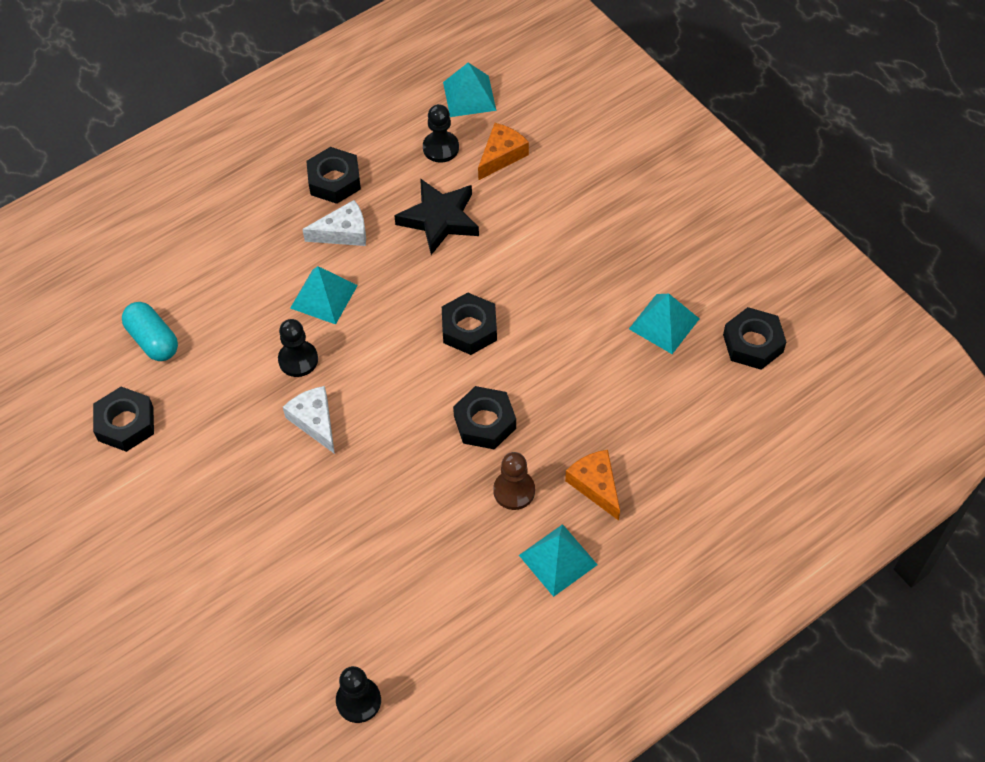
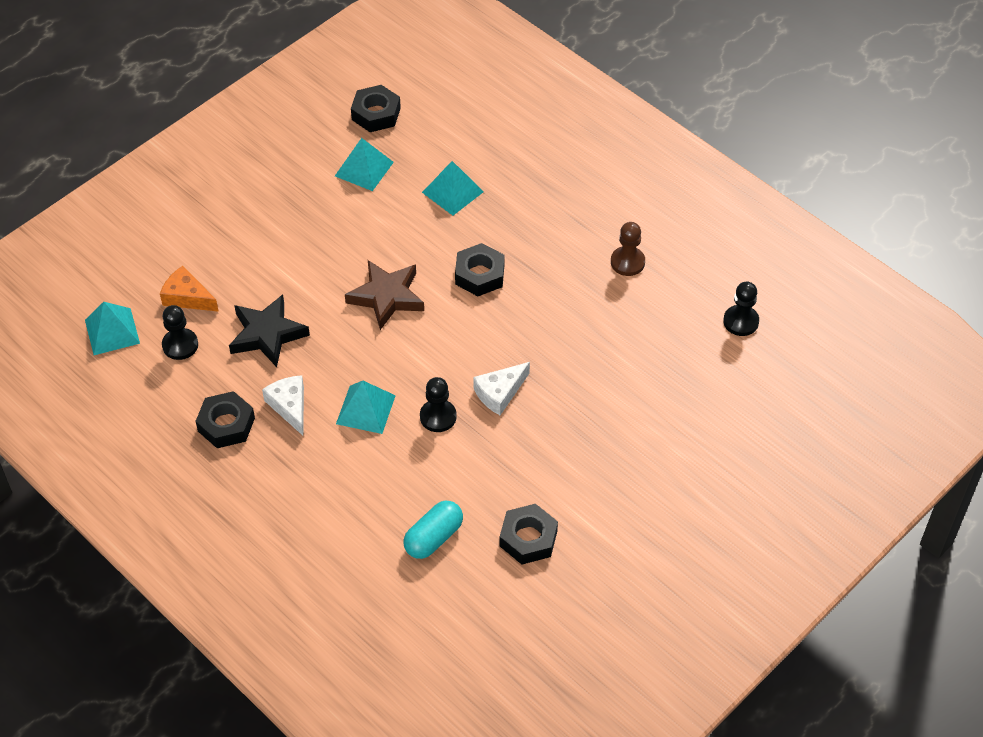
camera: 100 degrees left, 5 degrees down
(469, 328) = (387, 297): black nut -> brown star
(514, 491) = (540, 248): brown pawn -> brown pawn (627, 262)
(558, 559) = (594, 215): turquoise pyramid -> turquoise pyramid (452, 192)
(595, 485) = (525, 199): orange cheese -> none

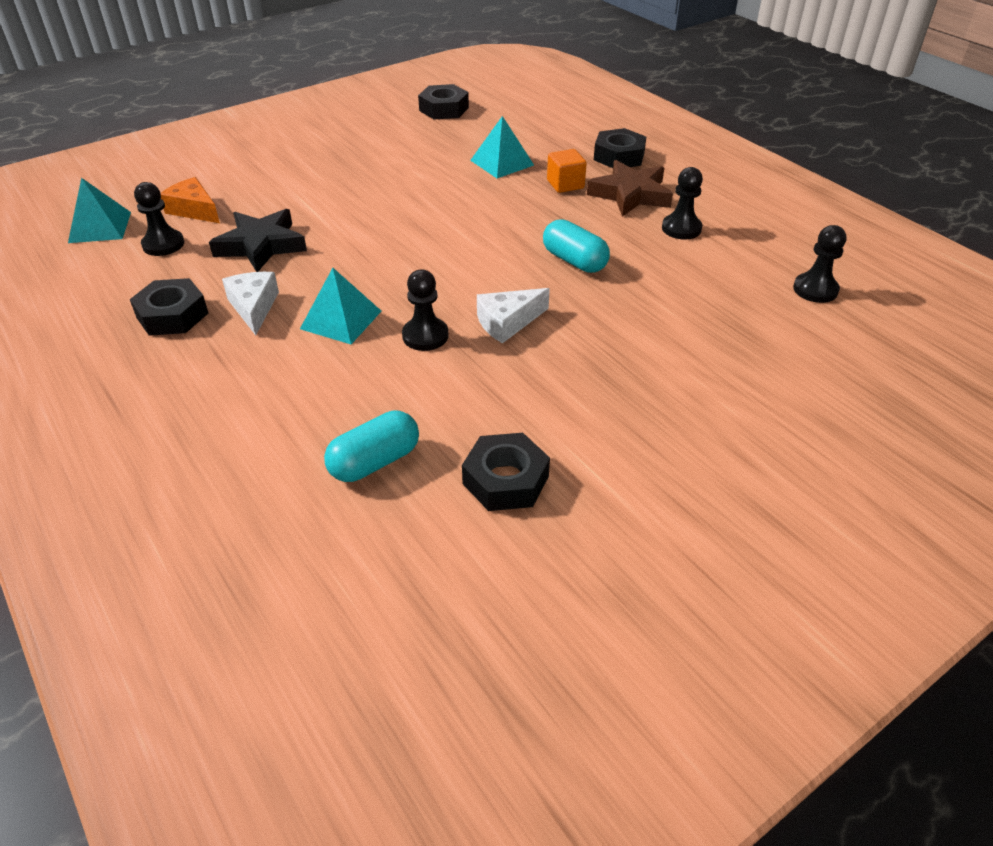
camera: 10 degrees right, 10 degrees down
(364, 169) = (418, 140): turquoise pyramid -> none
(387, 297) = (404, 229): brown star -> brown star (630, 194)
(479, 275) = (512, 223): black nut -> black nut (619, 156)
(517, 216) = (565, 184): none -> orange cube
(541, 316) = (574, 261): none -> turquoise capsule
(627, 262) = (681, 228): brown pawn -> black pawn

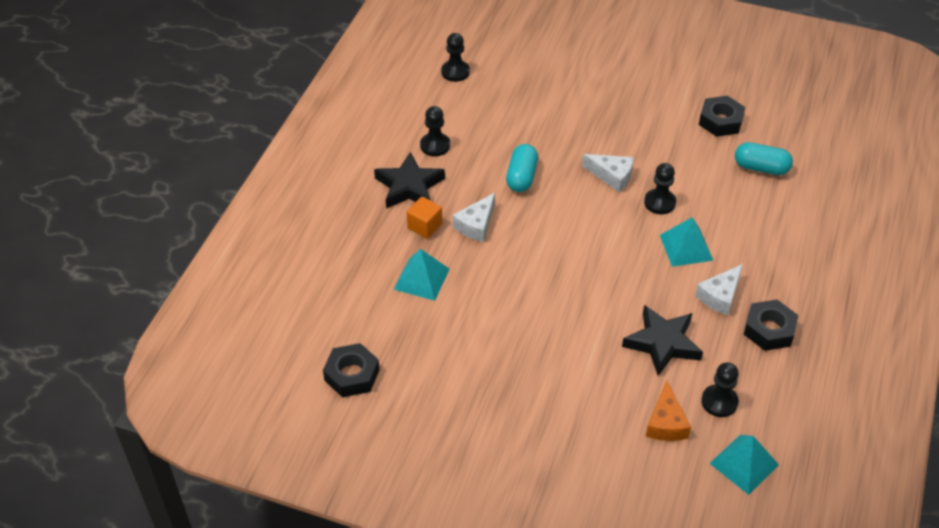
camera: 125 degrees left, 5 degrees up
(535, 210) = (476, 225): none -> white cheese
(619, 156) = (352, 217): black nut -> none
(630, 194) = (409, 186): brown star -> black star

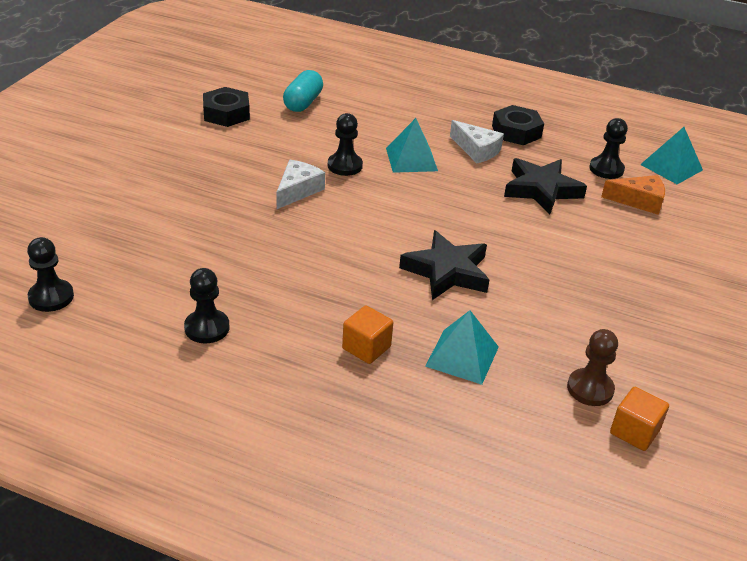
camera: 90 degrees left, 10 degrees down
(352, 375) = (634, 432): black nut -> orange cube
(394, 353) = (590, 389): none -> brown pawn
(409, 186) = (286, 359): black star -> black star (447, 271)
(476, 225) = (367, 301): white cheese -> none
(521, 177) = (286, 256): turquoise capsule -> none

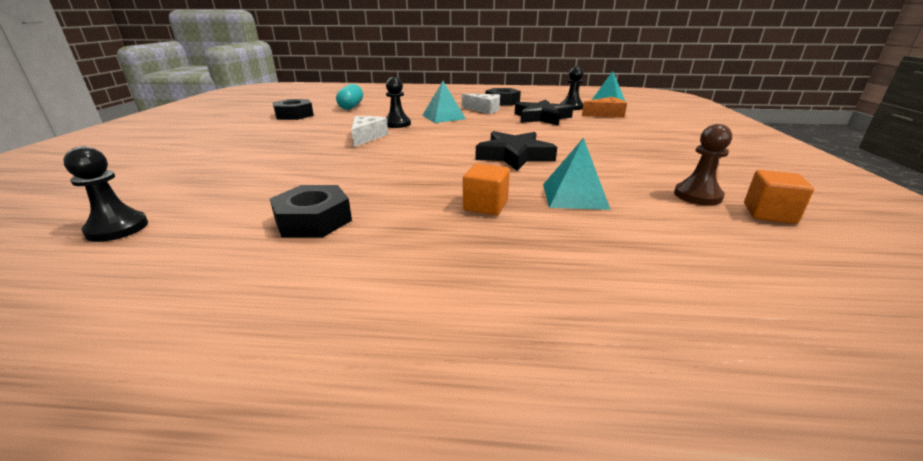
camera: 15 degrees left, 10 degrees down
(207, 328) = (313, 220): black pawn -> black nut

